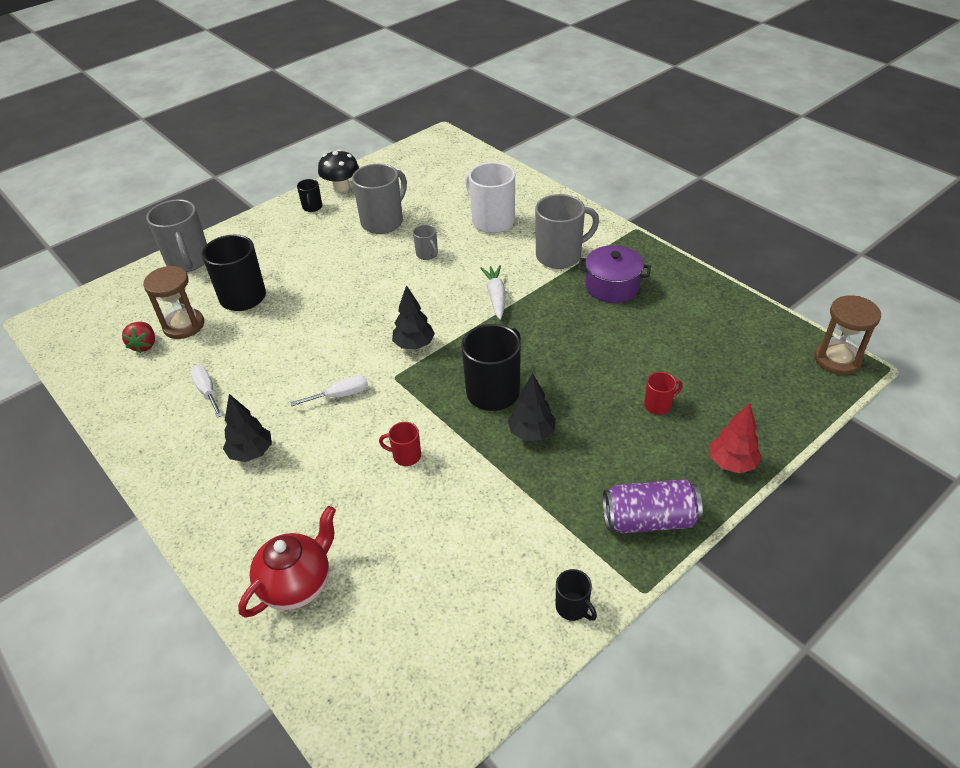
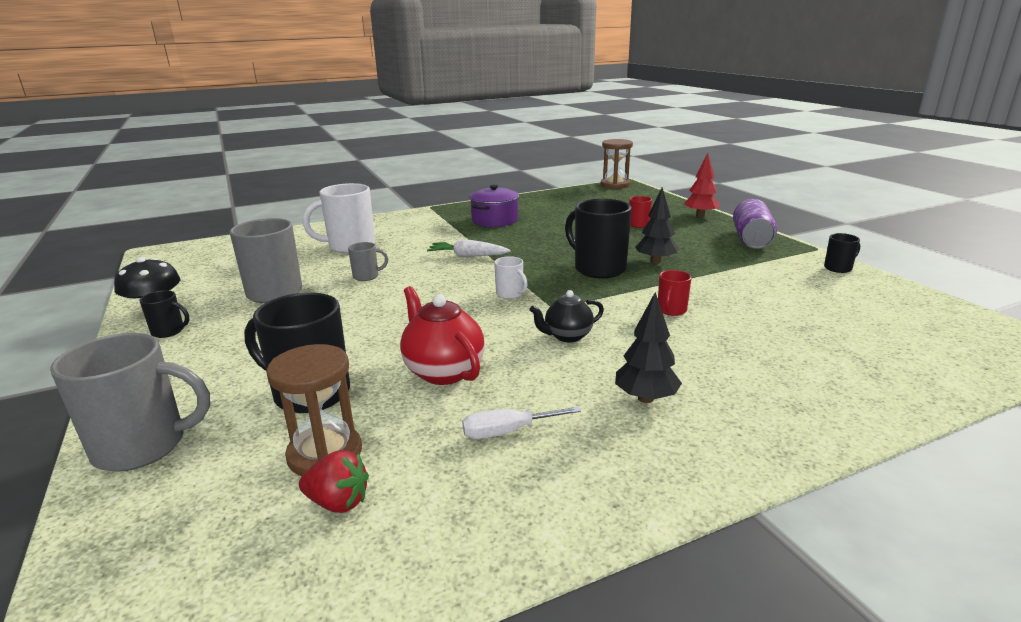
camera: 75 degrees left, 20 degrees down
(297, 584) = (852, 377): red teapot -> red teapot (443, 371)
(340, 395) = (567, 336): white screwdriver -> black teapot
(414, 345) = (510, 294): black tree -> white mug
(560, 256) = (436, 230): grey mug -> none

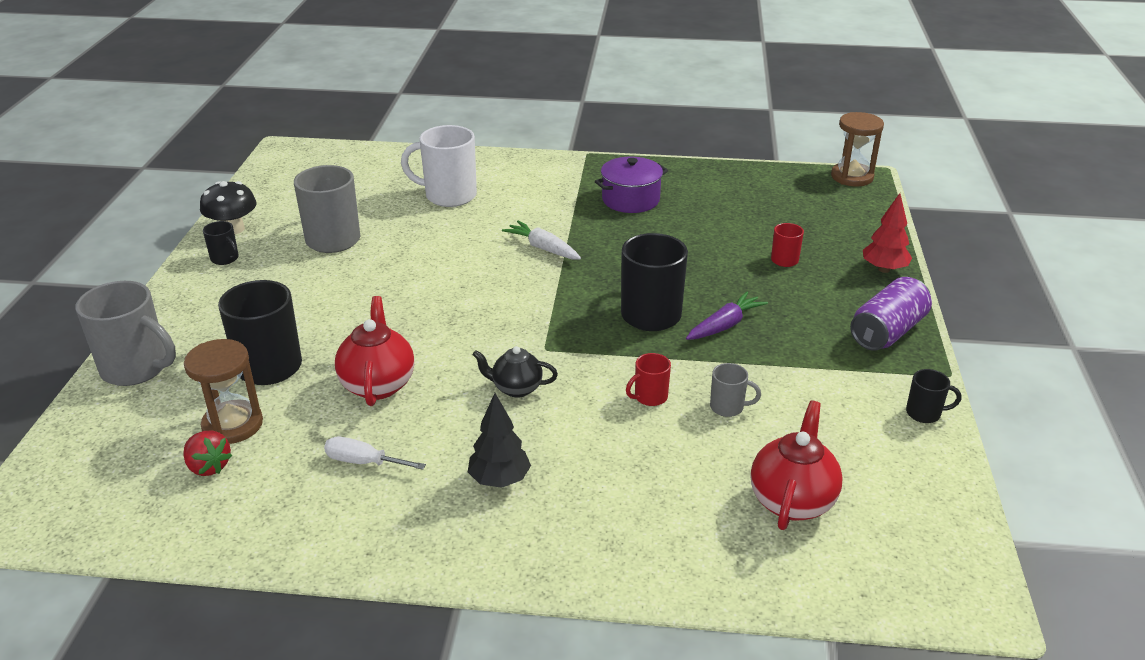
camera: 30 degrees right, 10 degrees up
(367, 276) = (425, 245): grey mug -> grey mug (728, 407)
(510, 294) = (525, 317): white mug -> none
(655, 261) = (724, 325): black tree -> purple carrot
(854, 334) = (792, 500): none -> red teapot

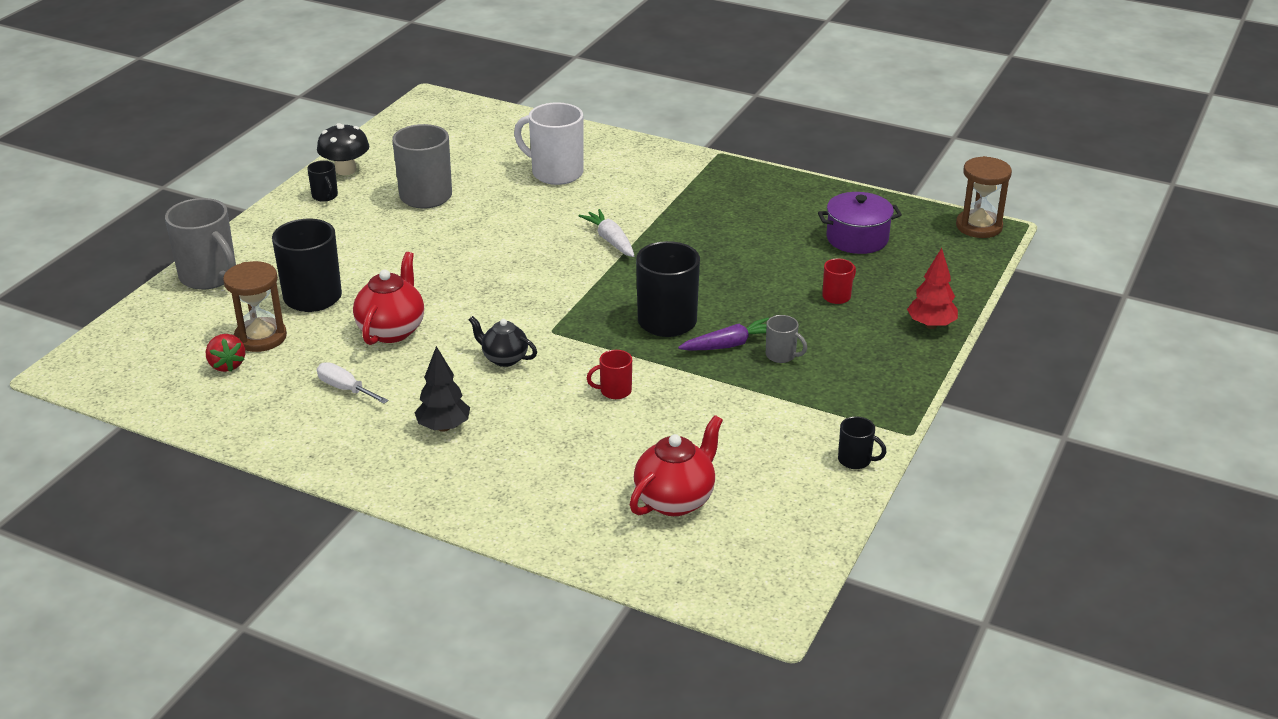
camera: 20 degrees right, 0 degrees up
(630, 200) = (728, 208): purple pot -> purple pot (857, 238)
(728, 407) = (677, 415): grey mug -> grey mug (781, 355)
(887, 332) = (883, 383): purple can -> none

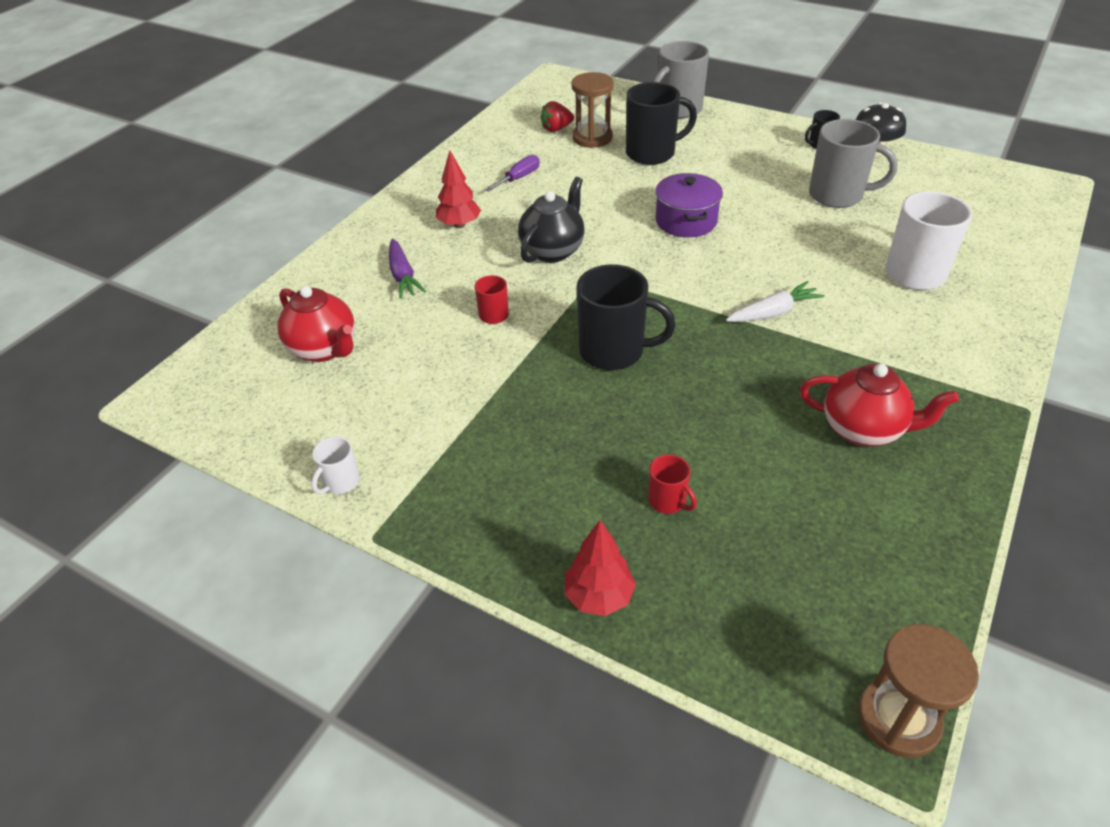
camera: 95 degrees right, 10 degrees up
(345, 389) = (519, 178): white screwdriver -> purple screwdriver
(392, 330) = (600, 192): red teapot -> red teapot (863, 429)
(443, 427) = (459, 225): black tree -> red tree
(504, 358) = (553, 250): black teapot -> black teapot, size x1.55
(729, 345) = (565, 396): purple carrot -> purple carrot (403, 276)
(781, 355) = (541, 437): grey mug -> none
(855, 460) = (340, 482): black mug -> white mug
(857, 238) = (823, 540): purple pot -> purple pot (686, 221)

